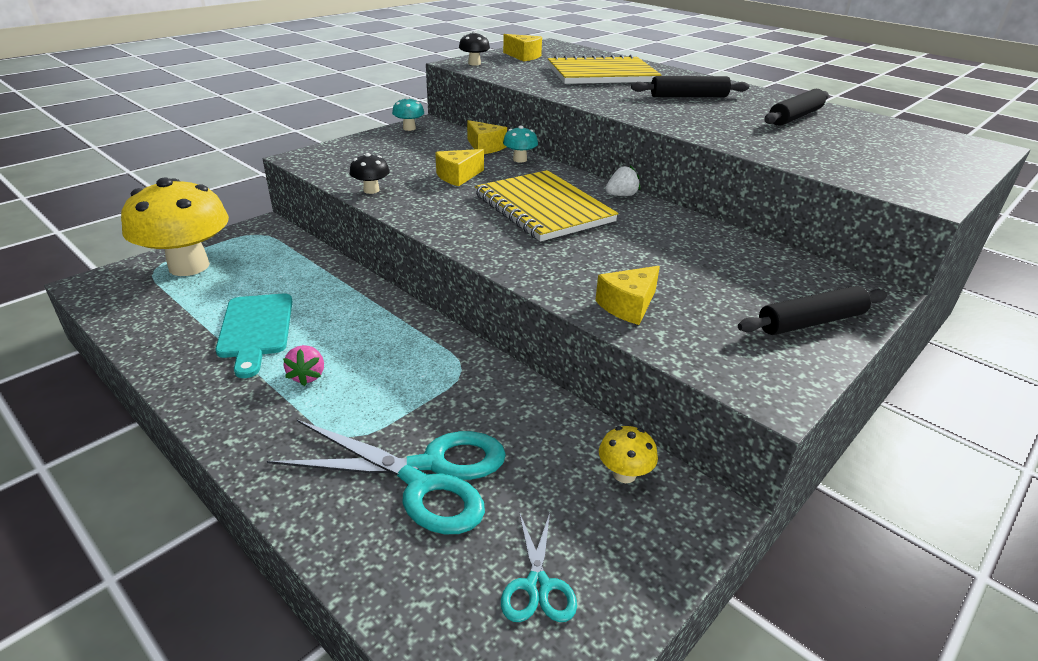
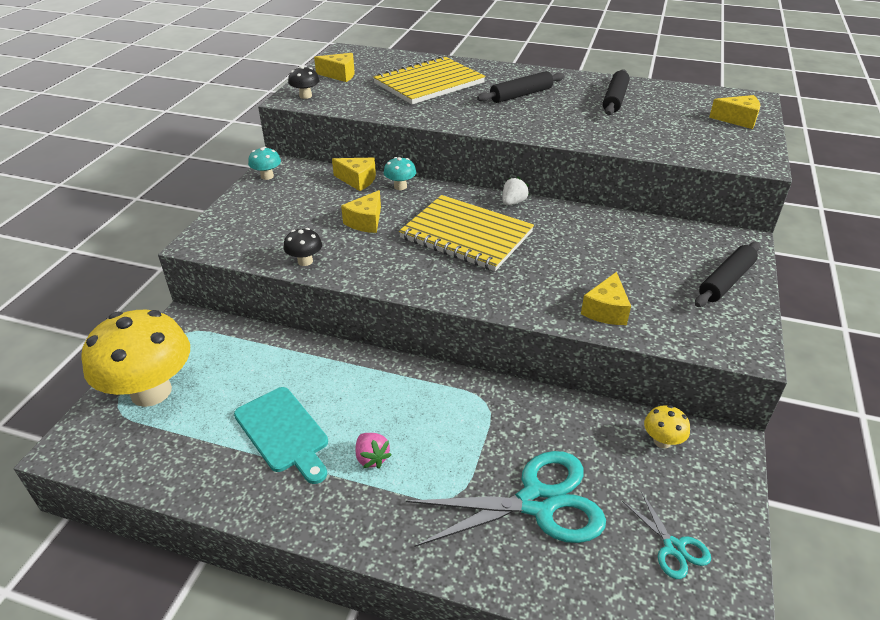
camera: 25 degrees left, 5 degrees up
(941, 159) = (738, 120): none -> yellow cheese

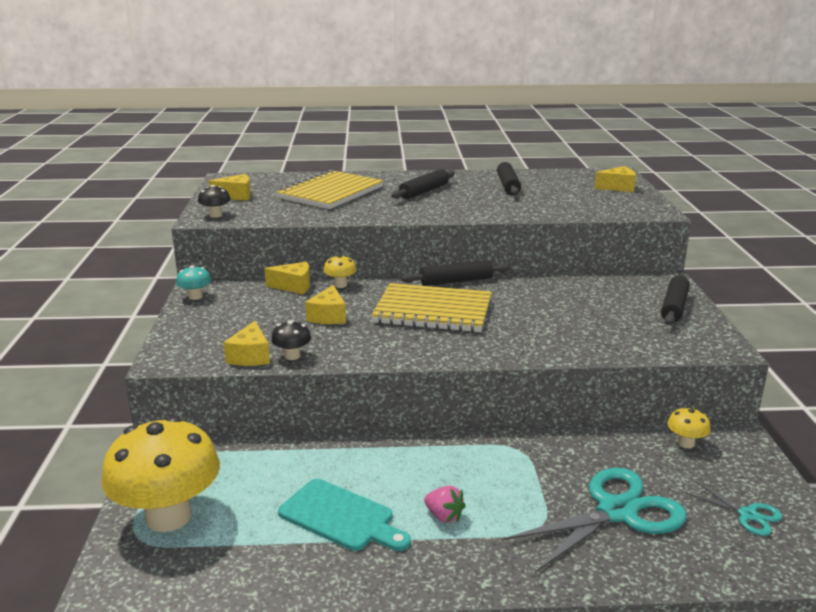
camera: 20 degrees left, 15 degrees down
(400, 186) = (340, 285): turquoise mushroom -> yellow mushroom
(513, 202) = (456, 281): white strawberry -> black rolling pin
(606, 310) = (596, 343): yellow cheese -> yellow cheese (250, 356)

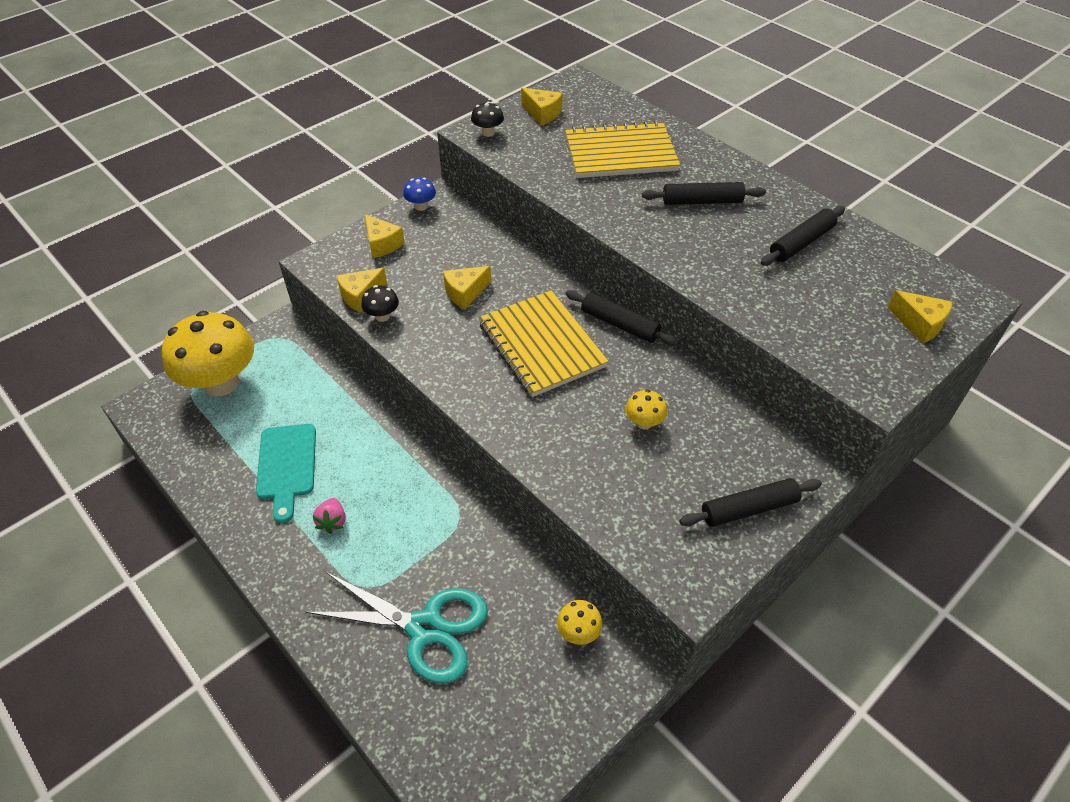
camera: 50 degrees right, 25 degrees up
(195, 296) = (421, 206): turquoise mushroom -> blue mushroom
(294, 286) = (495, 241): yellow cheese -> yellow cheese (382, 244)
(340, 285) = (528, 263): yellow mushroom -> yellow mushroom (644, 422)
(747, 515) = (500, 728): turquoise scissors -> none

